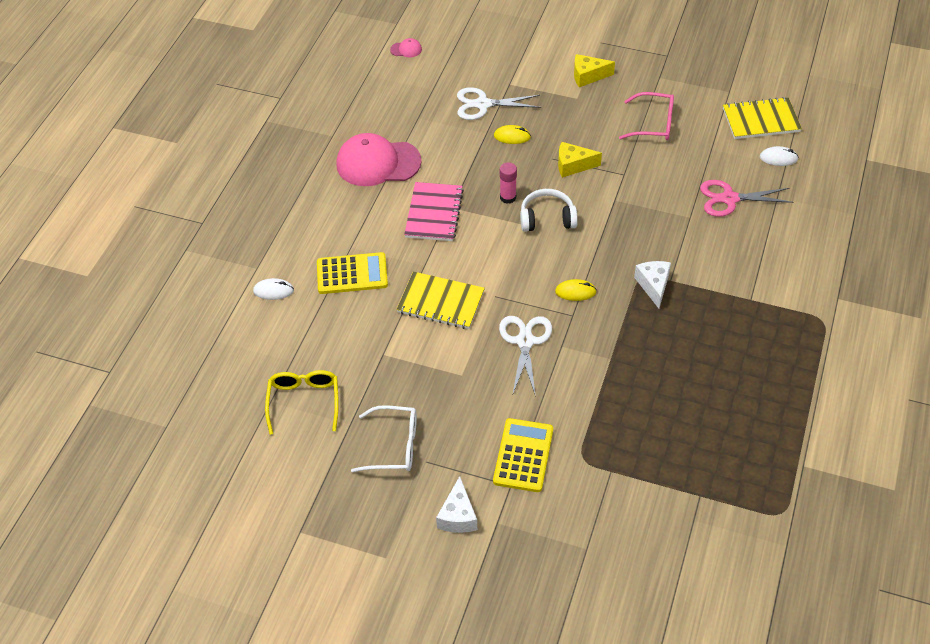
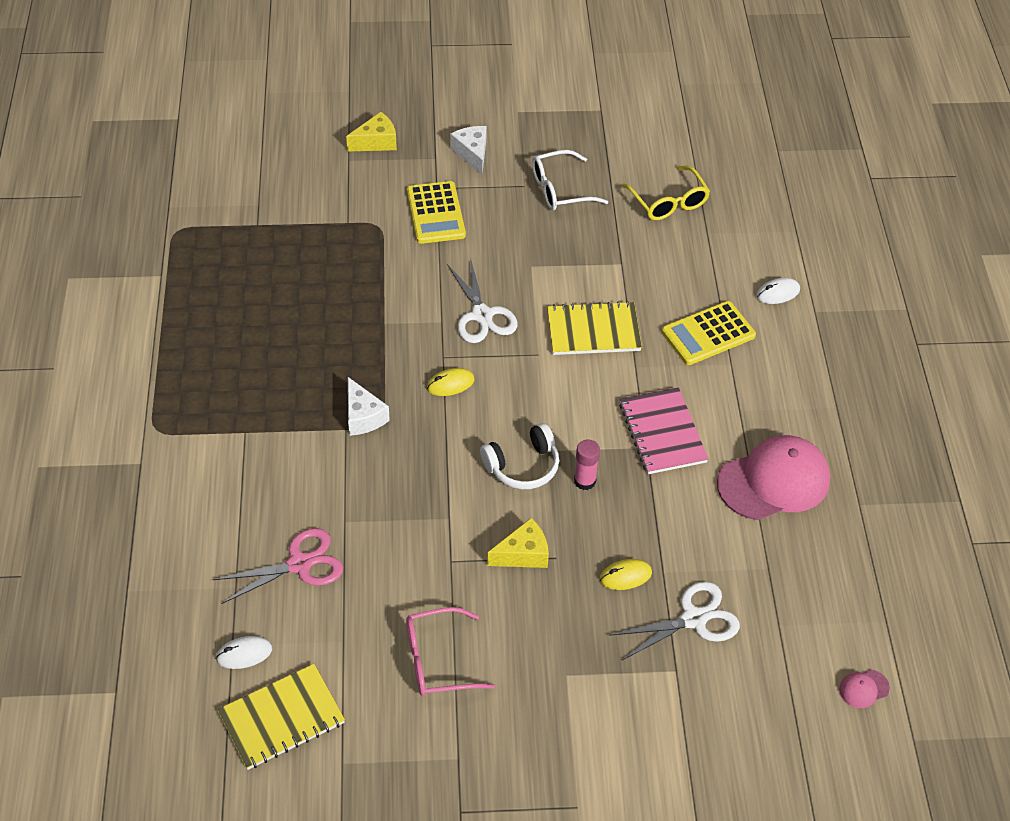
camera: 155 degrees right, 0 degrees up
(588, 76) = (567, 724): yellow cheese -> yellow cheese (376, 142)

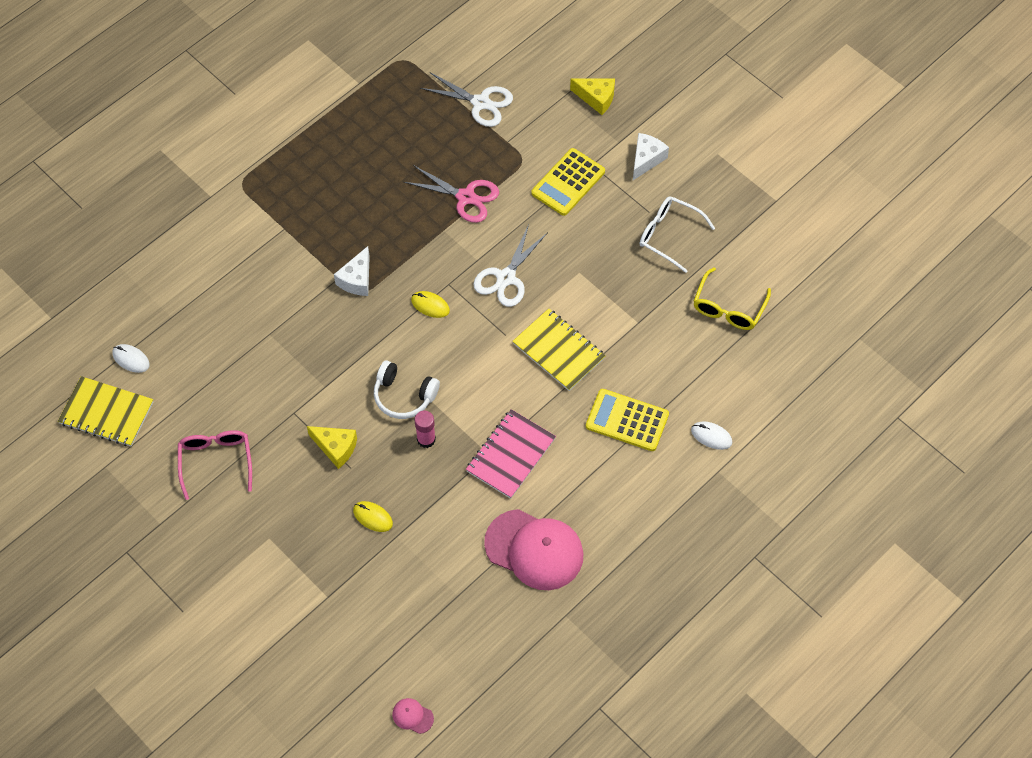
camera: 50 degrees right, 10 degrees up
(299, 564) = (216, 336): pink scissors -> pink scissors (466, 197)
(437, 660) = (216, 461): pink glasses -> pink glasses turned 45 degrees clockwise
(693, 619) = (375, 579): white scissors -> white scissors (480, 103)

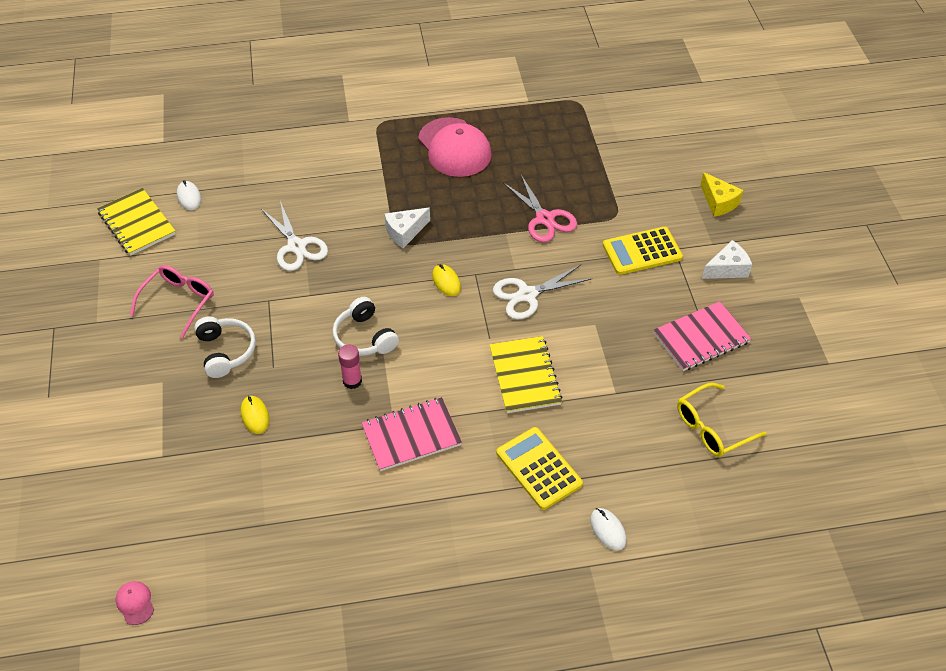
camera: 35 degrees right, 10 degrees down
(299, 479) = (226, 351): none -> white headphones
(336, 448) = (276, 345): yellow cheese -> none
(480, 103) = (615, 159): white scissors -> white scissors (296, 246)
(534, 550) = (363, 528): pink cap -> pink cap (454, 148)
(668, 235) = (701, 338): white glasses -> pink notebook

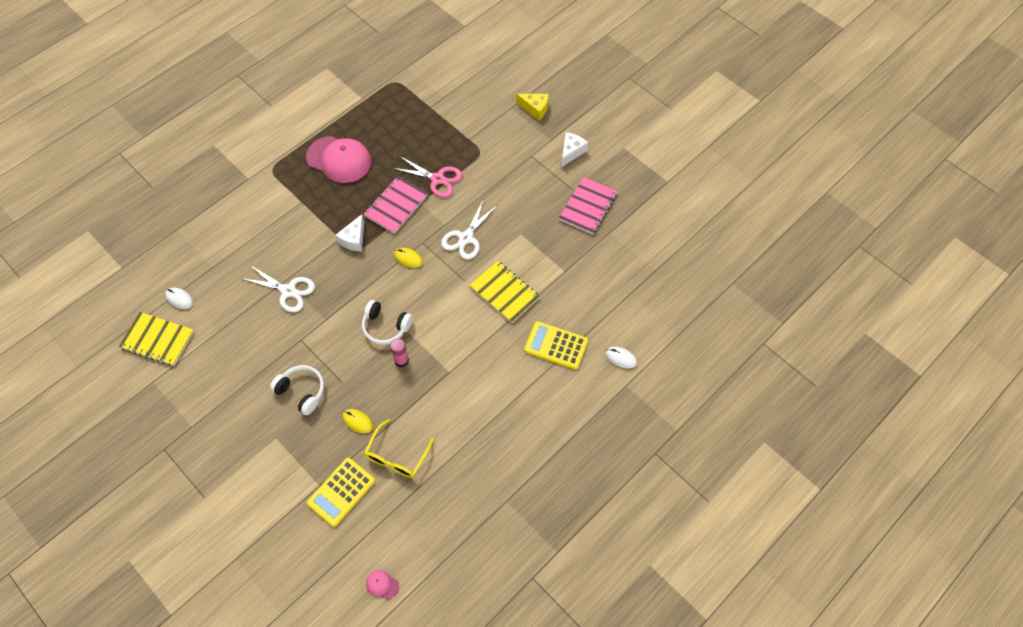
camera: 35 degrees left, 10 degrees up
(179, 301) = (239, 377): pink glasses -> none
(411, 436) = (466, 372): pink notebook -> pink notebook (396, 206)
(642, 251) = (513, 168): yellow calculator -> yellow calculator (341, 492)
(712, 428) = (633, 260): yellow glasses -> yellow glasses (397, 456)

